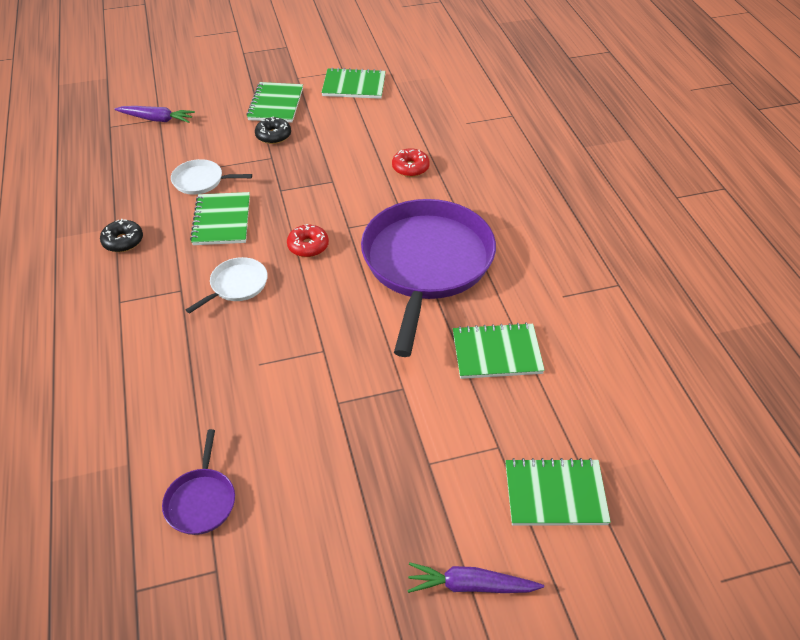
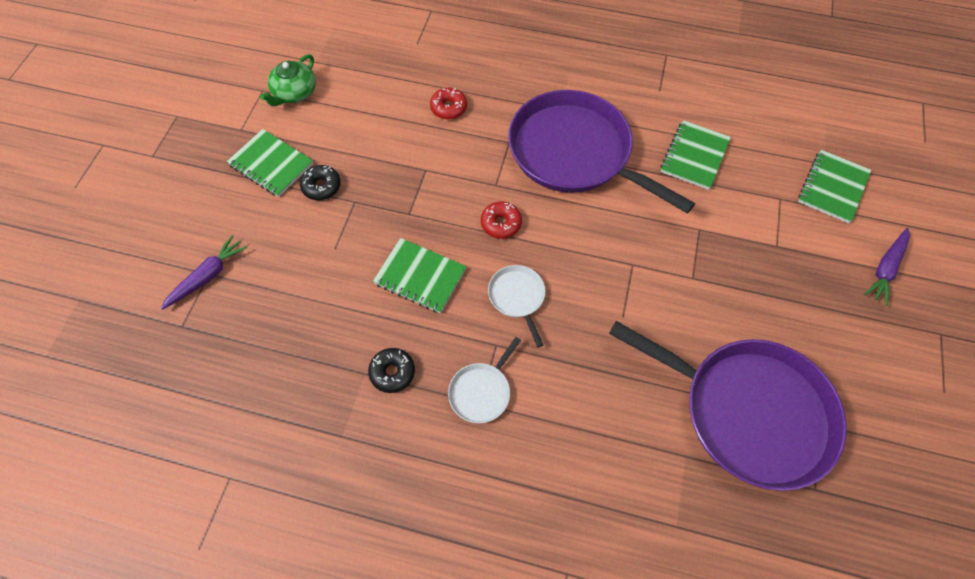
camera: 60 degrees left, 15 degrees up
(201, 181) = (346, 272): white pan -> white pan (481, 391)
(201, 500) = (748, 411): purple pan -> purple pan, size x2.40
(354, 86) = (294, 93): green notebook -> green teapot

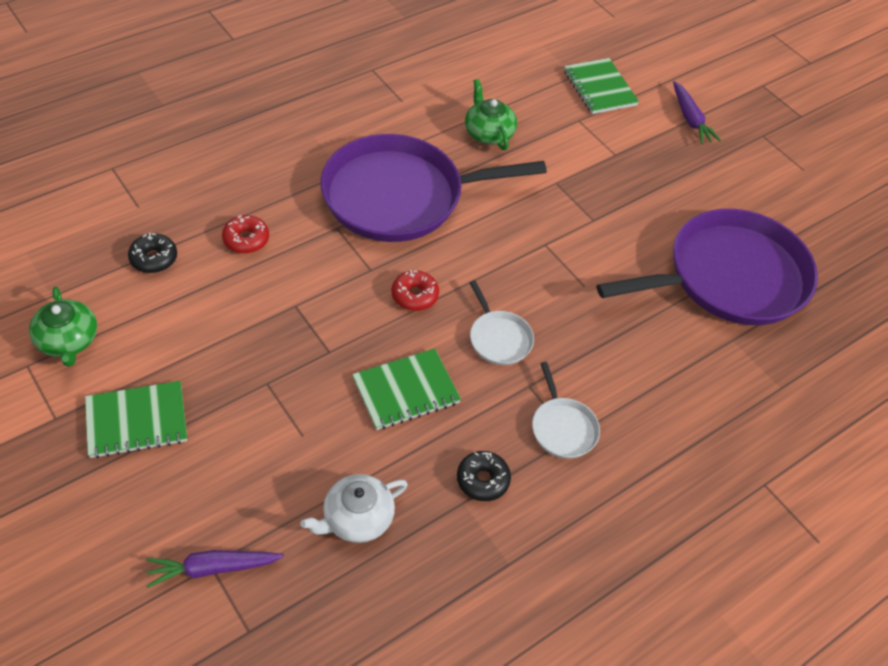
camera: 55 degrees left, 10 degrees down
(207, 276) = (212, 568): purple carrot -> purple carrot turned 90 degrees counterclockwise
(301, 322) = (357, 518): none -> white teapot
(321, 186) = (217, 397): black donut -> black donut (154, 258)
(517, 297) = (499, 338): white pan -> white pan turned 135 degrees counterclockwise
(694, 156) = (488, 133): green notebook -> green teapot

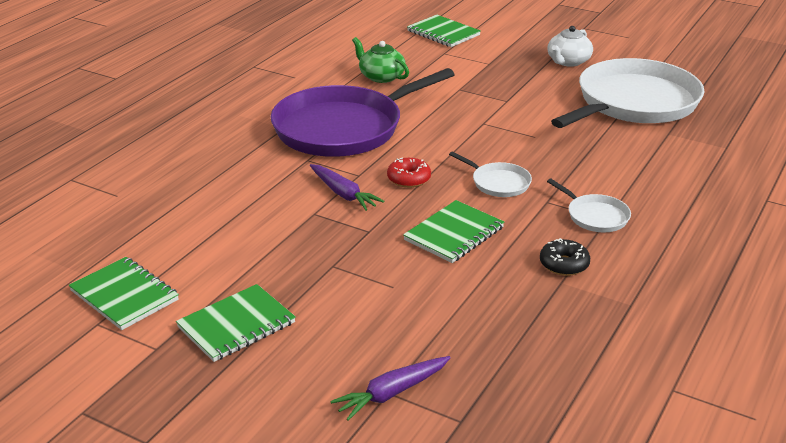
camera: 20 degrees left, 20 degrees down
(68, 341) = (124, 295): green teapot -> green notebook
(154, 258) = (161, 222): black donut -> none
(246, 239) = (235, 188): red donut -> none
(357, 518) = (486, 320): white teapot -> white teapot (568, 61)
(690, 119) = (525, 32): purple carrot -> purple carrot (343, 194)
(729, 277) = (633, 103): purple pan -> white pan

